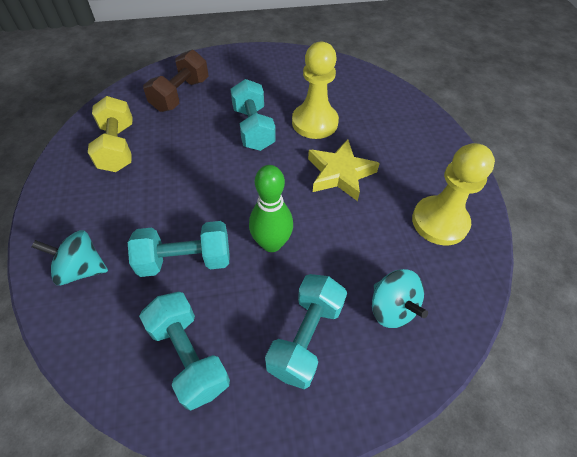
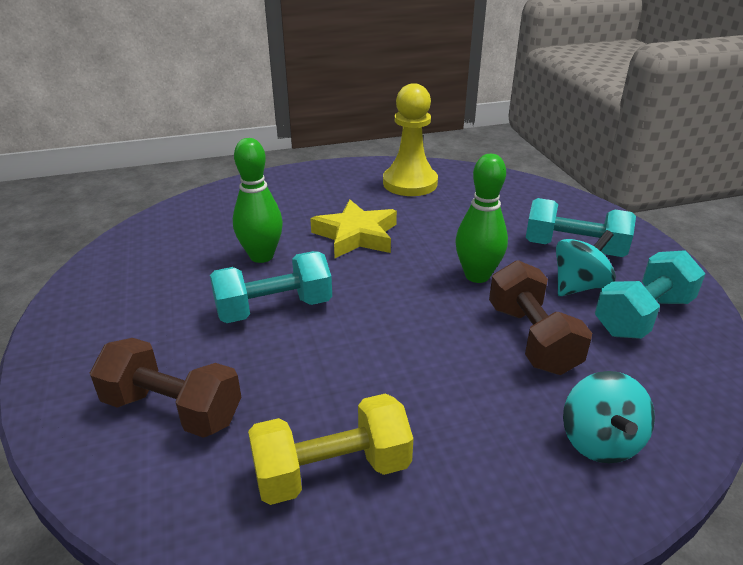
camera: 95 degrees left, 20 degrees down
(185, 260) = (532, 338): turquoise dumbbell -> brown dumbbell
(314, 122) = (261, 256): yellow pawn -> green bowling pin
(392, 308) = (517, 207): turquoise spinning top -> turquoise spinning top (579, 286)

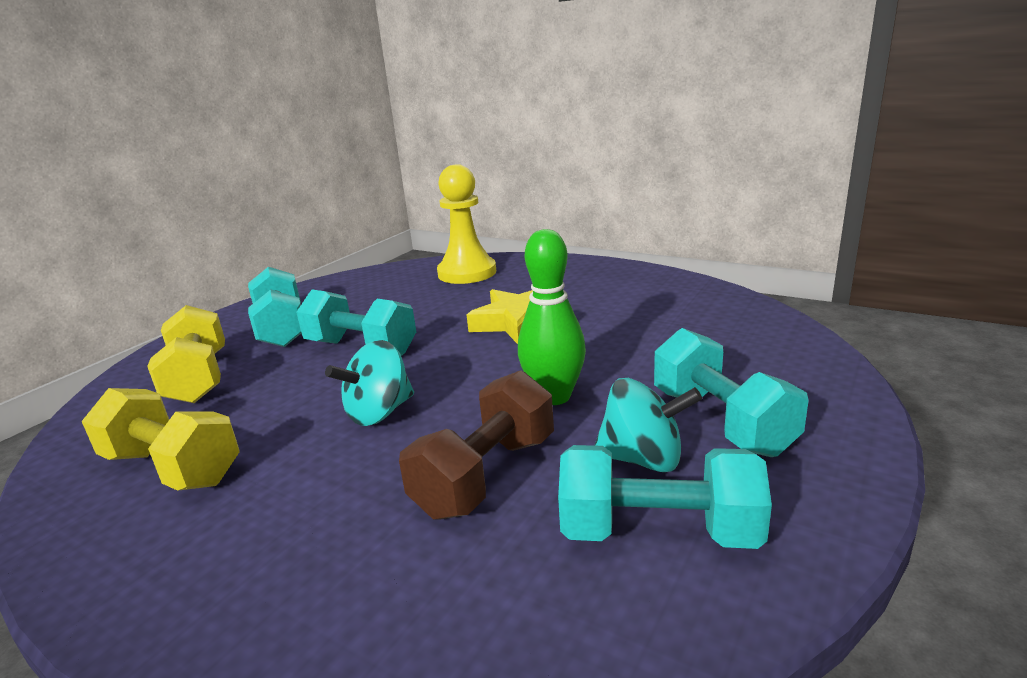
camera: 50 degrees right, 10 degrees down
(152, 329) = (282, 329): none -> turquoise dumbbell
(172, 409) = (198, 378): brown dumbbell -> yellow dumbbell
(261, 256) = (425, 311): green bowling pin -> none
(410, 183) = (656, 297): yellow pawn -> yellow pawn (467, 273)
(600, 441) = (344, 603): turquoise spinning top -> turquoise spinning top (379, 413)

